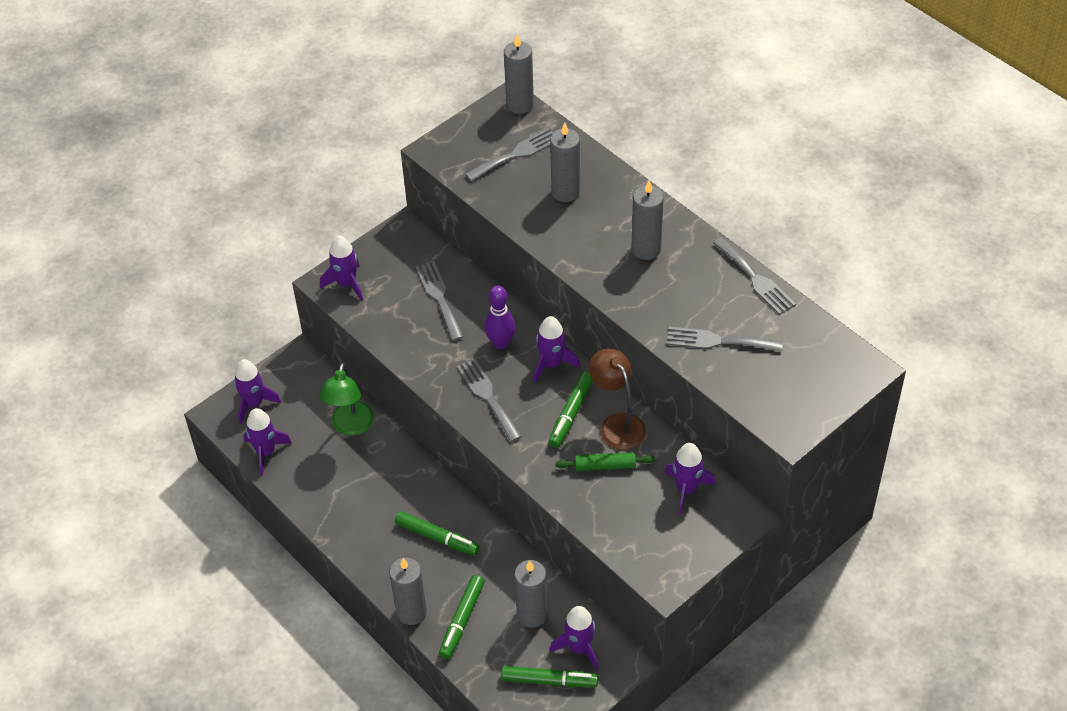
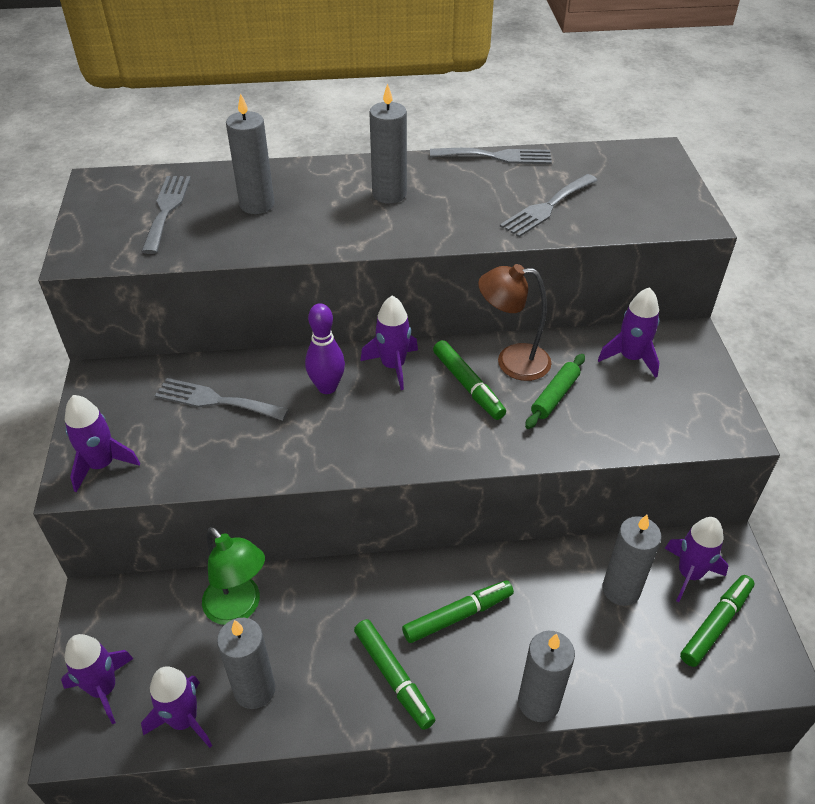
camera: 55 degrees left, 5 degrees down
(462, 620) = (584, 658): green marker -> green marker (393, 677)
(488, 397) = (384, 434): grey fork -> none
(520, 104) = (111, 178): grey candle -> grey candle (254, 689)

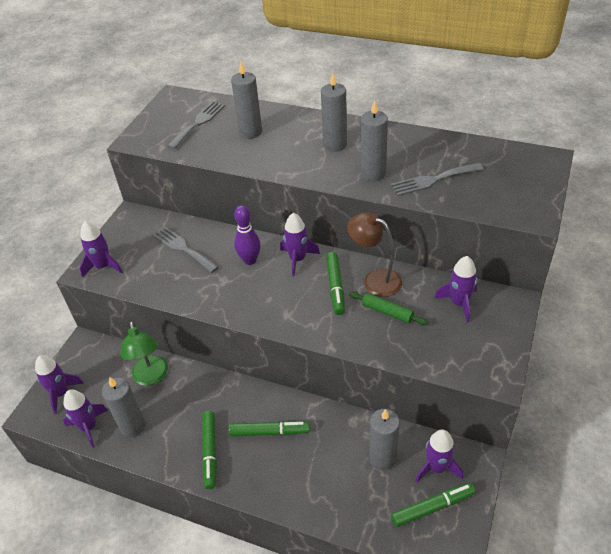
camera: 30 degrees right, 0 degrees up
(497, 156) = (426, 135): grey fork -> none
(538, 702) = (284, 504): grey candle -> grey candle (373, 174)
(555, 396) = (387, 312): green rolling pin -> green rolling pin turned 60 degrees clockwise

